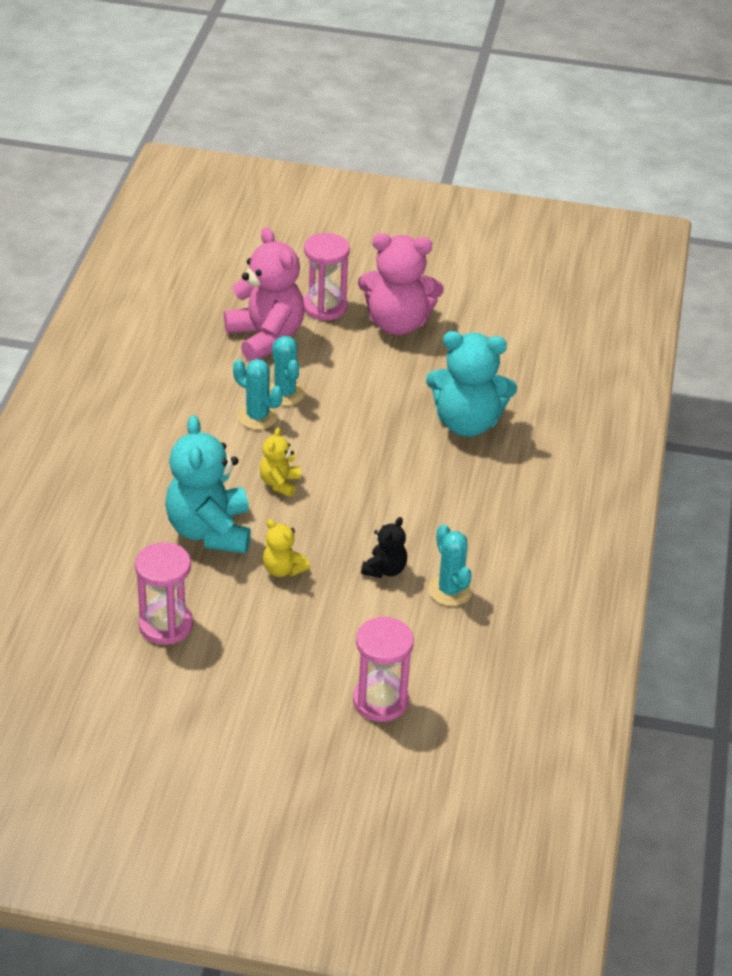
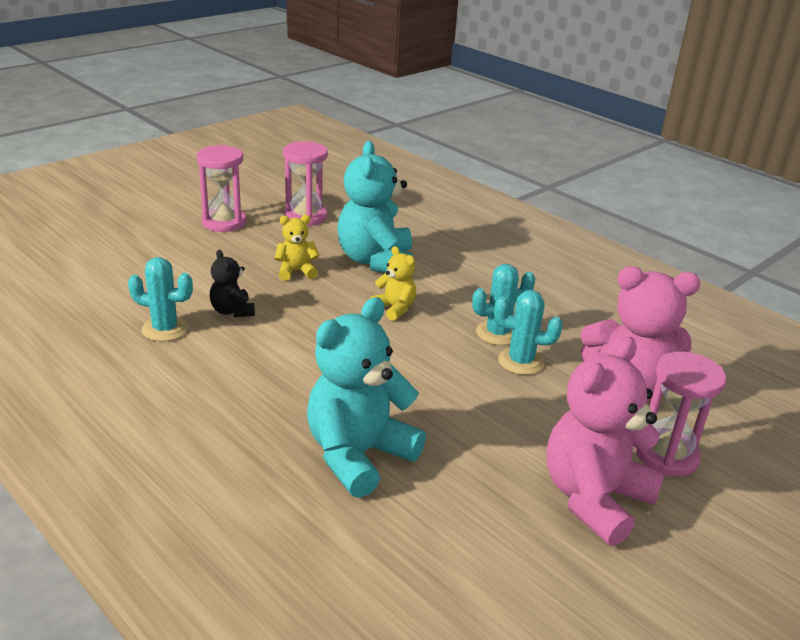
camera: 125 degrees right, 10 degrees down
(210, 531) = (376, 261): turquoise teddy bear -> turquoise teddy bear turned 120 degrees counterclockwise
(380, 701) = (122, 255): pink hourglass -> pink hourglass (224, 222)

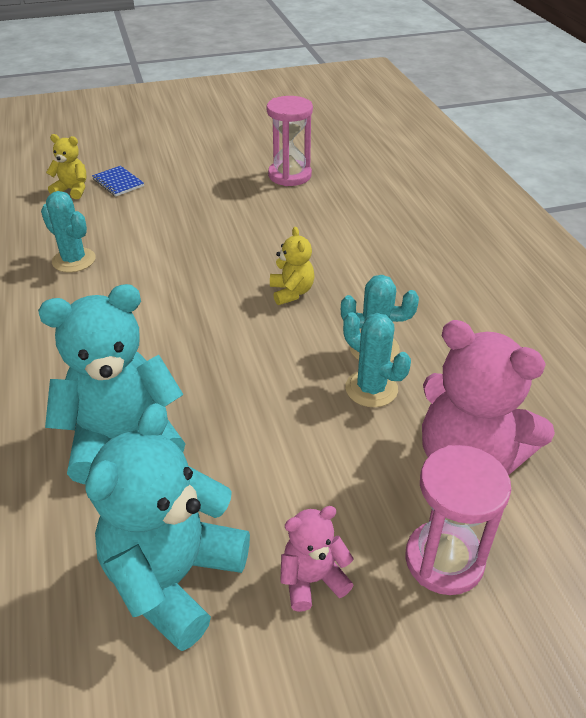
camera: 30 degrees right, 10 degrees up
(141, 253) = (118, 182): none -> blue notebook
(224, 222) = (211, 167): pink hourglass -> none
(232, 311) = (142, 257): black teddy bear -> none
(296, 272) = (232, 230): yellow teddy bear -> yellow teddy bear (72, 190)
(376, 261) = (317, 236): turquoise teddy bear -> turquoise teddy bear (174, 578)
(594, 498) = (312, 579): pink teddy bear -> pink teddy bear, size x0.49

